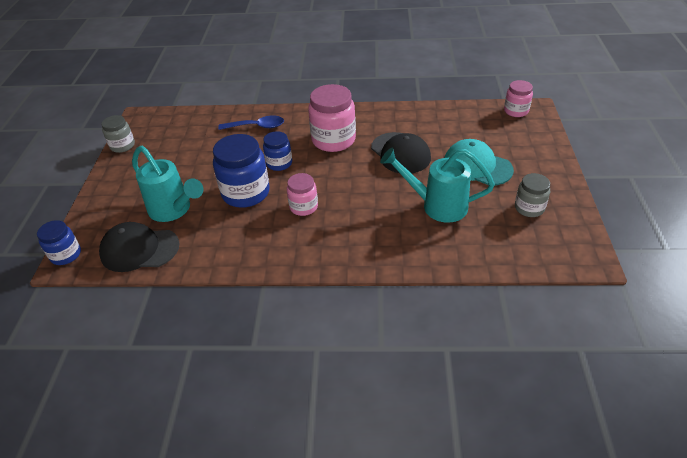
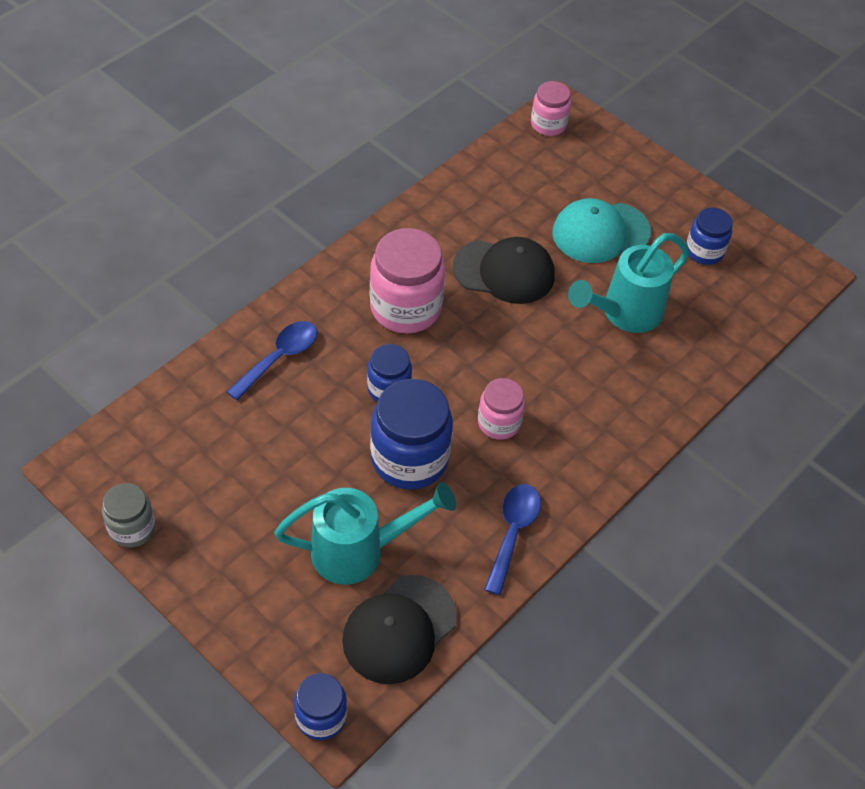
camera: 55 degrees left, 10 degrees up
(239, 252) = (513, 532): none -> blue spoon
(529, 208) = (704, 251): grey jar -> blue jar

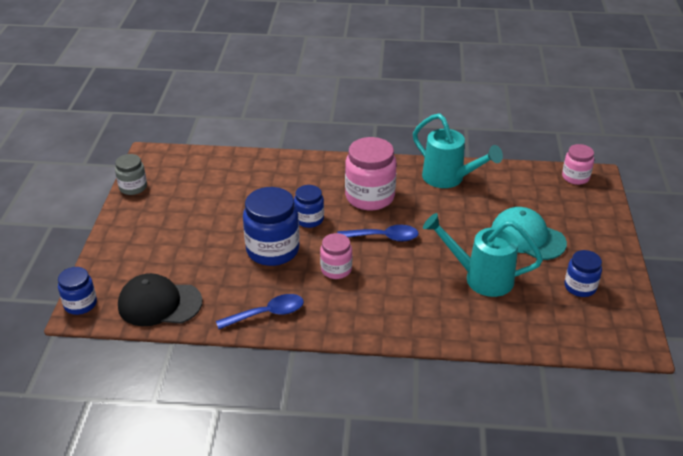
camera: 55 degrees right, 15 degrees down
(279, 358) = (283, 175): blue spoon -> blue spoon (384, 237)
(360, 551) = (195, 264): turquoise watering can -> turquoise watering can (449, 179)
(504, 272) = (443, 217): black cap -> none

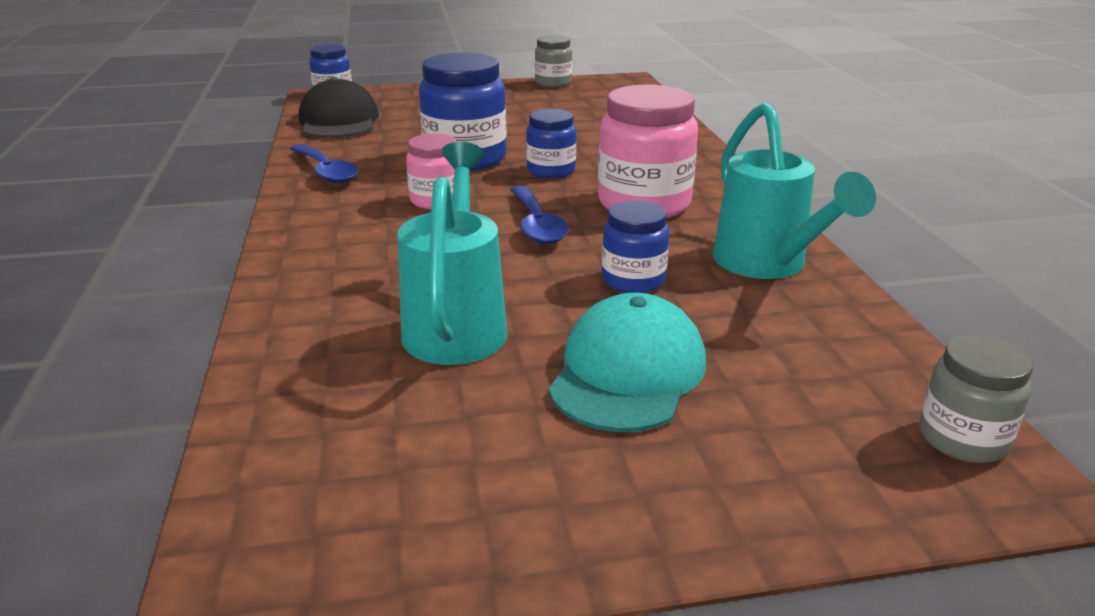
camera: 75 degrees right, 10 degrees down
(449, 179) = (768, 266): turquoise watering can -> turquoise watering can turned 45 degrees counterclockwise
(575, 177) = (962, 439): pink jar -> grey jar
(580, 287) = (467, 464): blue jar -> blue jar (633, 280)

